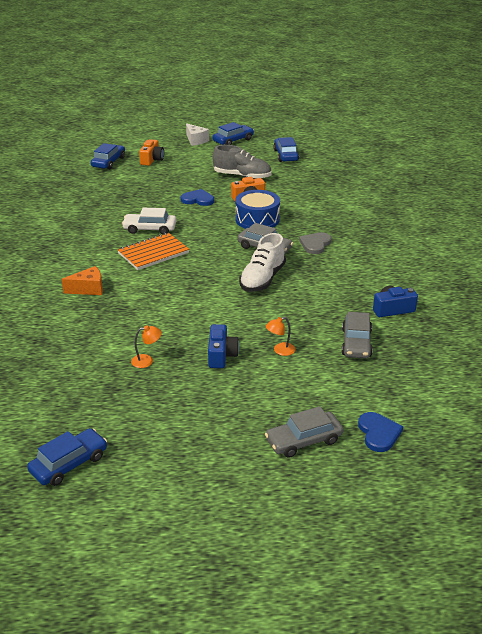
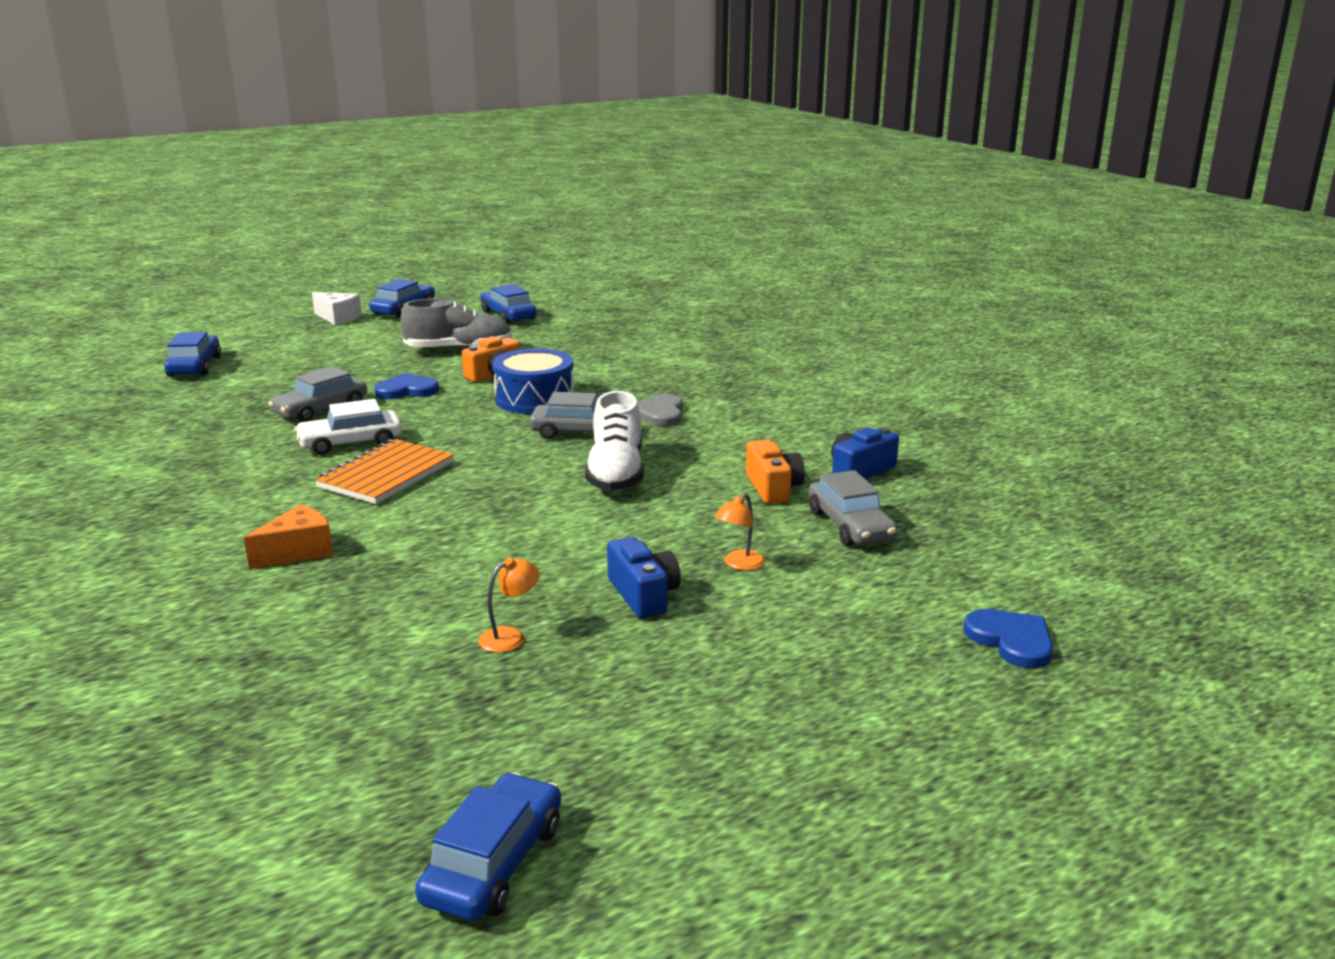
camera: 25 degrees left, 10 degrees down
(152, 160) = (277, 352): orange camera -> orange camera (773, 488)
(303, 440) = (906, 685): grey car -> grey car (320, 409)

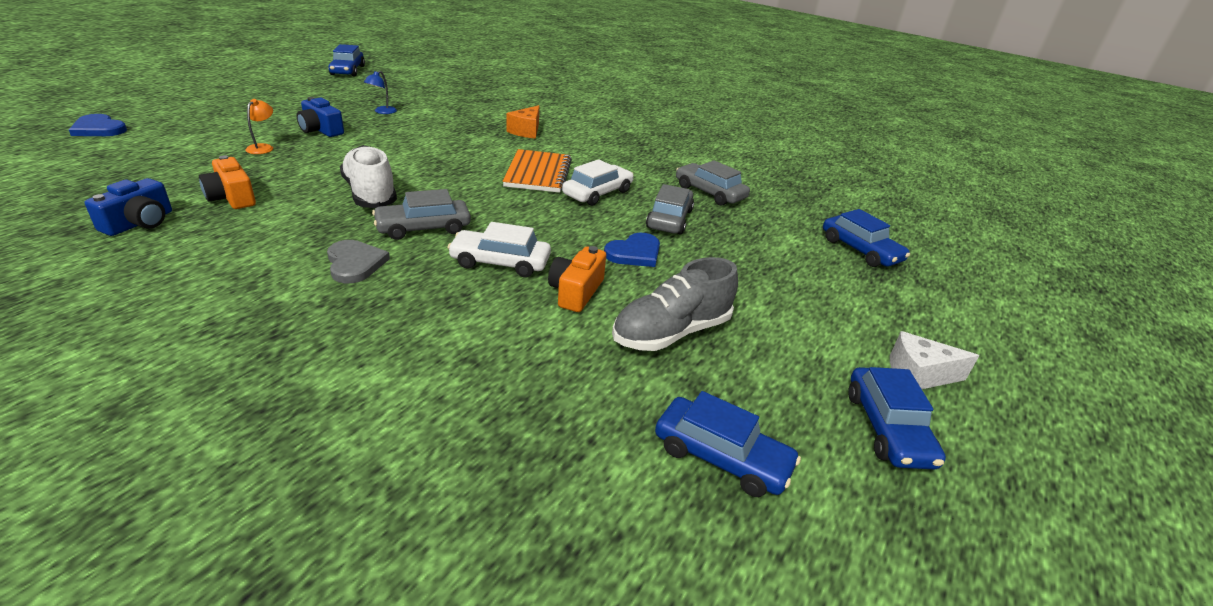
camera: 150 degrees right, 10 degrees up
(510, 636) = (382, 112): orange lamp -> blue lamp
(534, 399) = (500, 262): blue drum -> white car
(850, 526) = (173, 176): grey car -> grey car (710, 192)

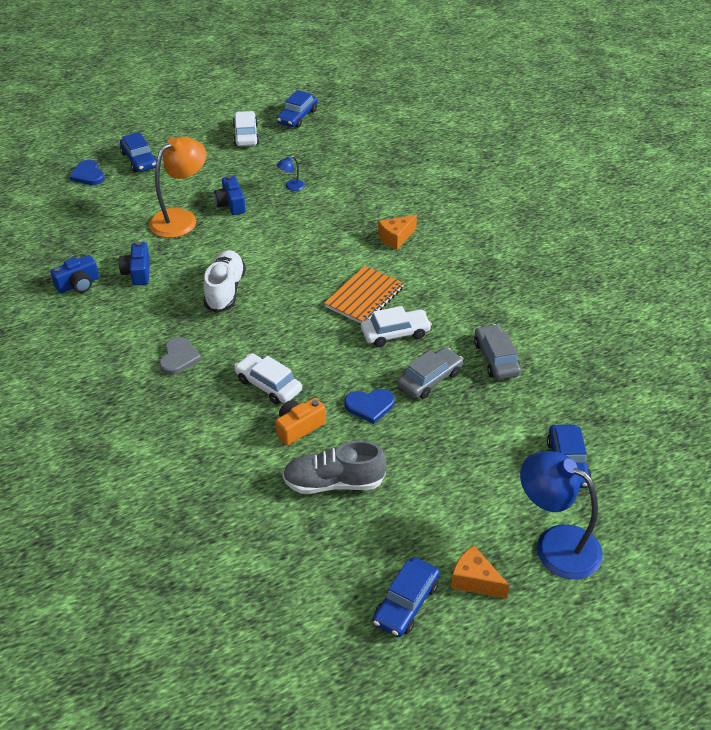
camera: 35 degrees right, 10 degrees up
(232, 197) = (138, 272): orange camera -> blue camera
(263, 147) = (181, 219): orange lamp -> orange lamp, size x2.40
(299, 85) = (246, 135): none -> white car
(423, 228) = (240, 336): grey car -> none
(721, 457) = (285, 574): blue car -> blue car (139, 160)
(918, 375) = (474, 580): white cheese -> orange cheese
(938, 315) = (555, 544): none -> blue lamp

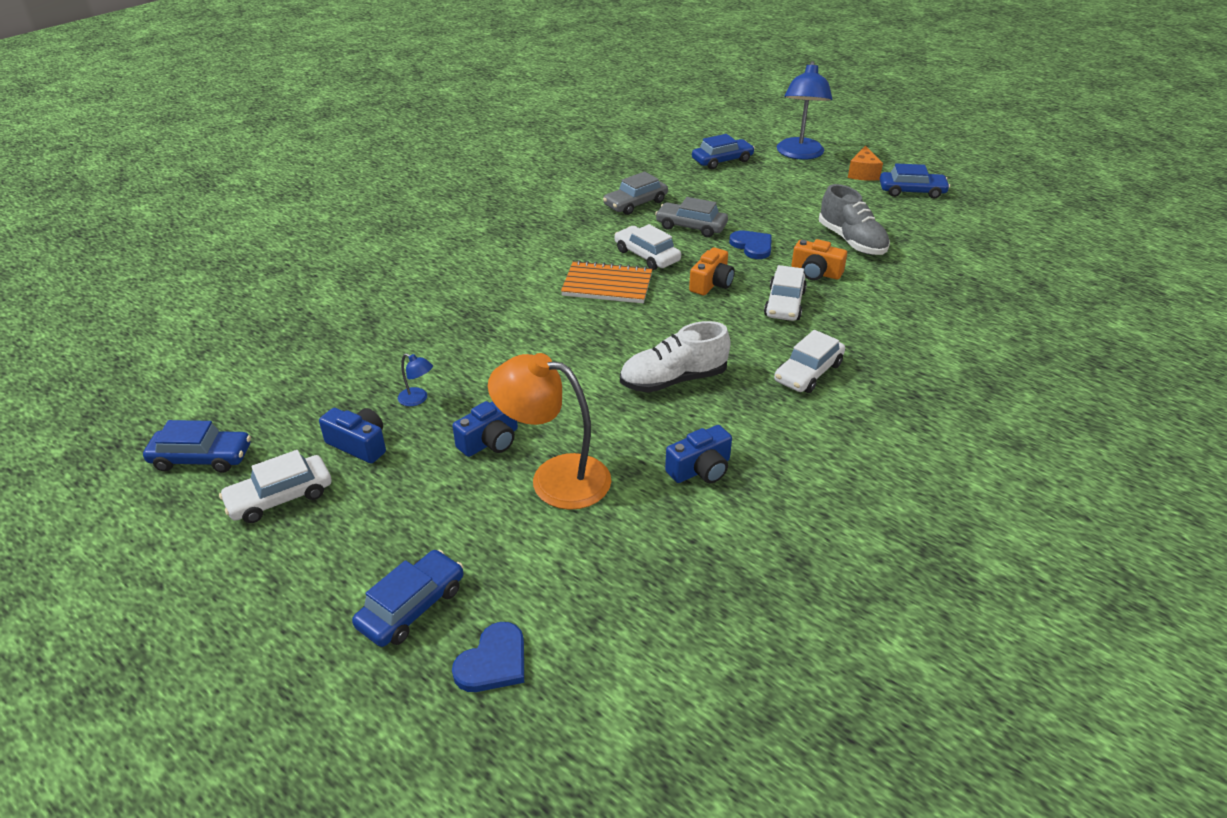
camera: 115 degrees left, 5 degrees down
(78, 284) = (771, 518): blue camera -> blue camera (359, 444)
(179, 358) = (808, 372): grey heart -> white car
(327, 355) = (711, 283): none -> orange camera
(396, 238) = (488, 291): orange cheese -> none

